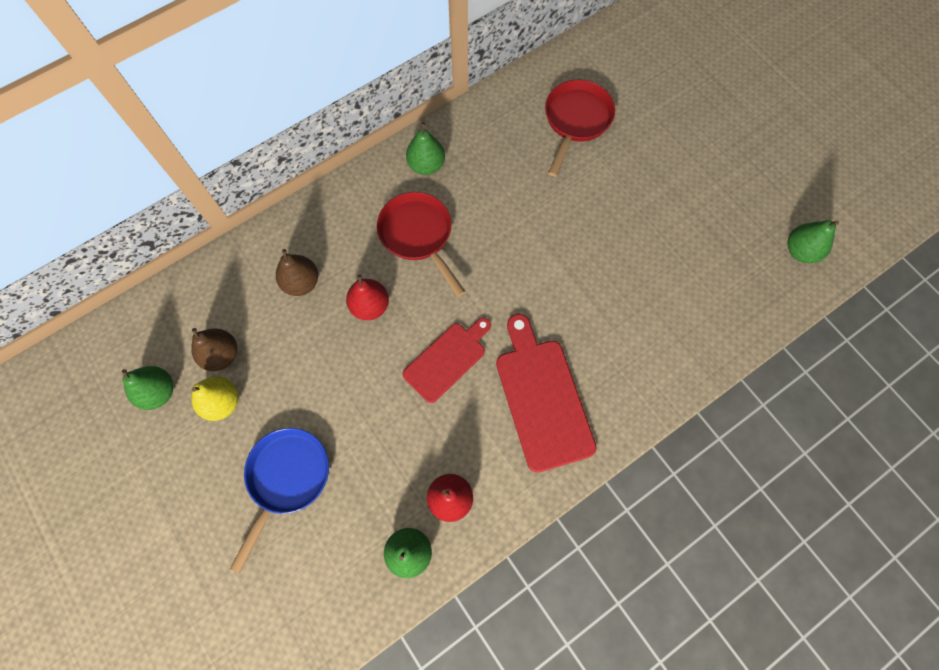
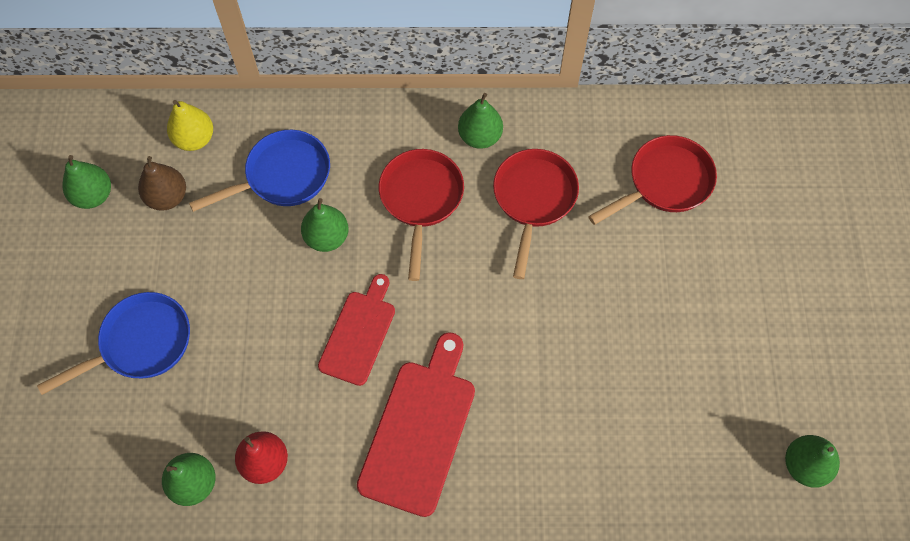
camera: 35 degrees right, 5 degrees down
(222, 402) = (137, 239): yellow pear -> yellow pear (194, 139)
(301, 282) = (282, 176): brown pear -> blue pan
(370, 306) = (327, 237): red pear -> green pear
(447, 359) = (359, 333): red cutting board -> red cutting board turned 60 degrees counterclockwise
(497, 186) = (533, 199): none -> red pan

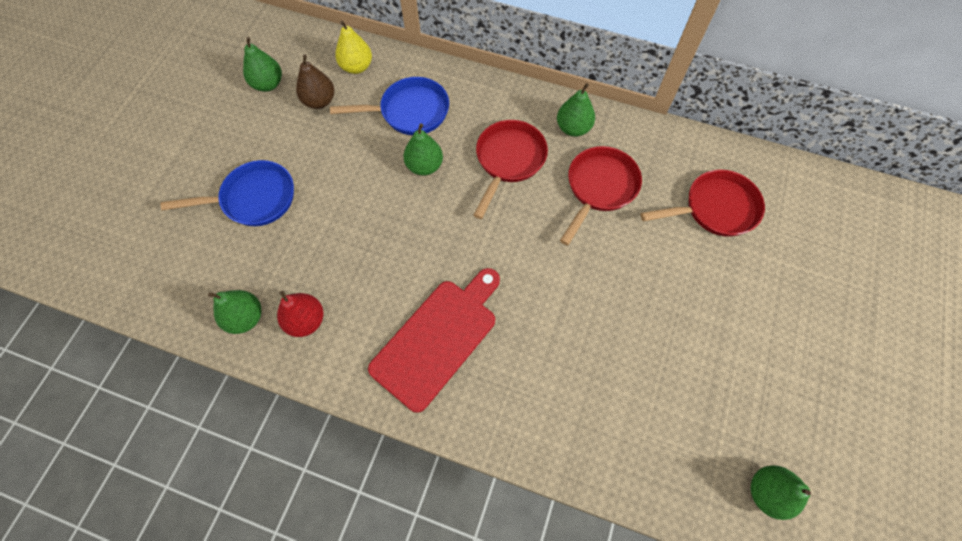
camera: 20 degrees right, 0 degrees up
(359, 333) = (420, 246): red cutting board -> none

